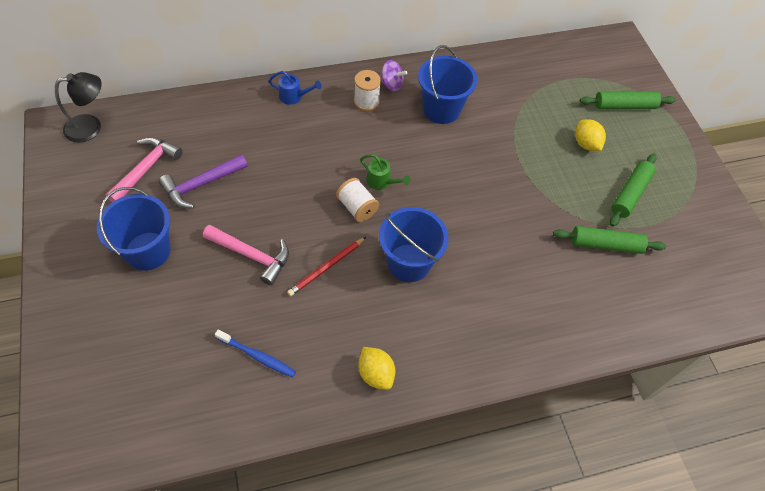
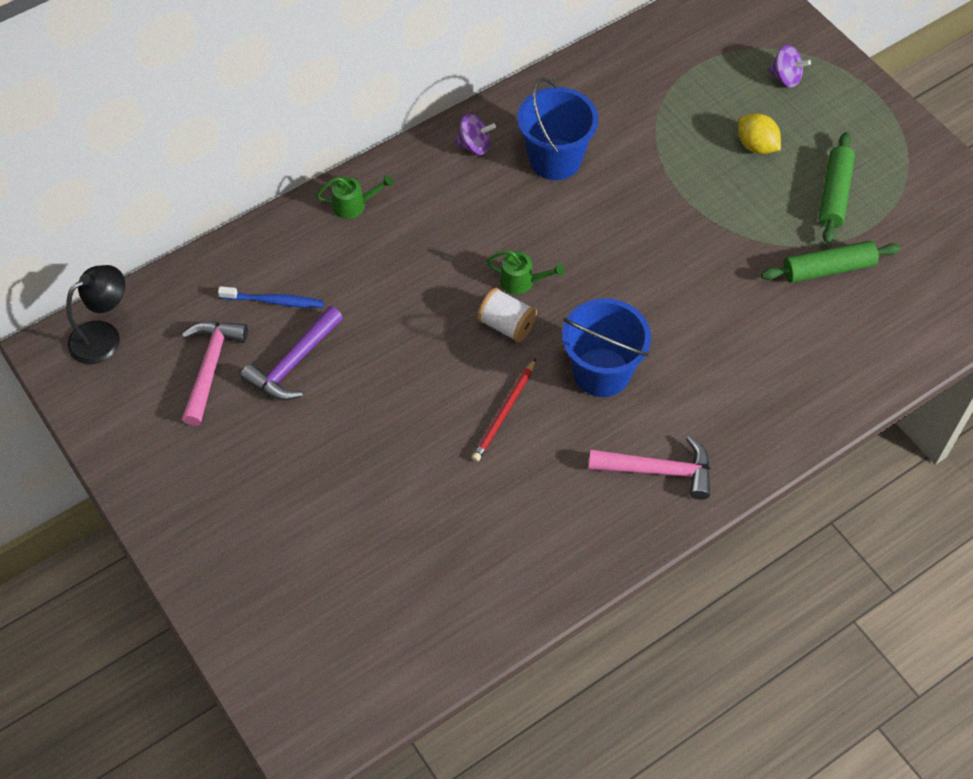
camera: 15 degrees left, 0 degrees up
(148, 251) = (271, 469): blue bucket -> none
(252, 256) = (405, 430): pink hammer -> pink hammer (659, 471)
(257, 356) = (472, 544): blue toothbrush -> blue toothbrush (273, 301)
(294, 96) = (354, 205): blue watering can -> green watering can
(366, 101) = (453, 180): white spool -> none
(376, 373) = (621, 515): yellow lemon -> none
(624, 106) = (785, 78): green rolling pin -> purple spinning top

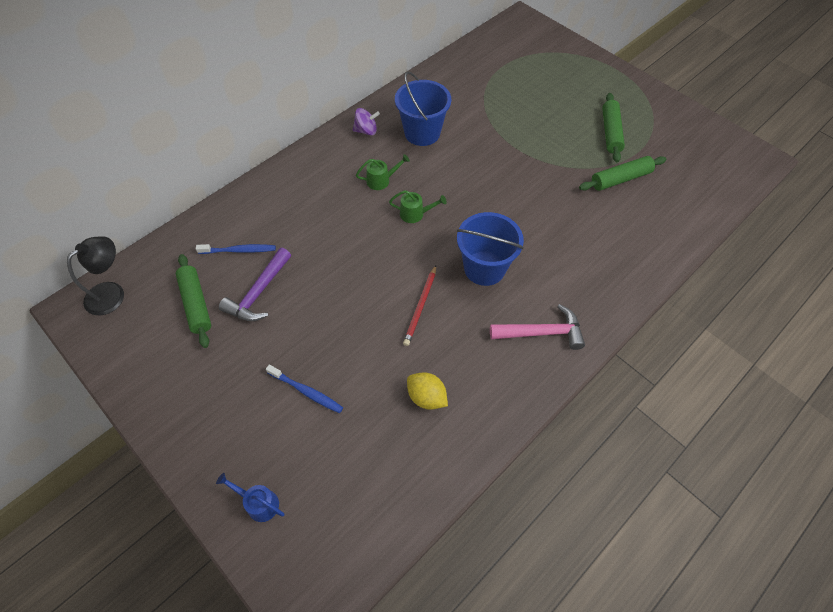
camera: 10 degrees left, 0 degrees up
(211, 367) = (196, 304): pink hammer -> green rolling pin
(262, 622) = (258, 503): none -> blue watering can
(338, 500) = (306, 391): none -> blue toothbrush
(354, 205) = (289, 178): green watering can -> green watering can (382, 180)
(506, 325) = (410, 245): white spool -> none
(756, 146) = (552, 109): yellow lemon -> yellow lemon (426, 397)
(785, 78) = (560, 68): purple spinning top -> none

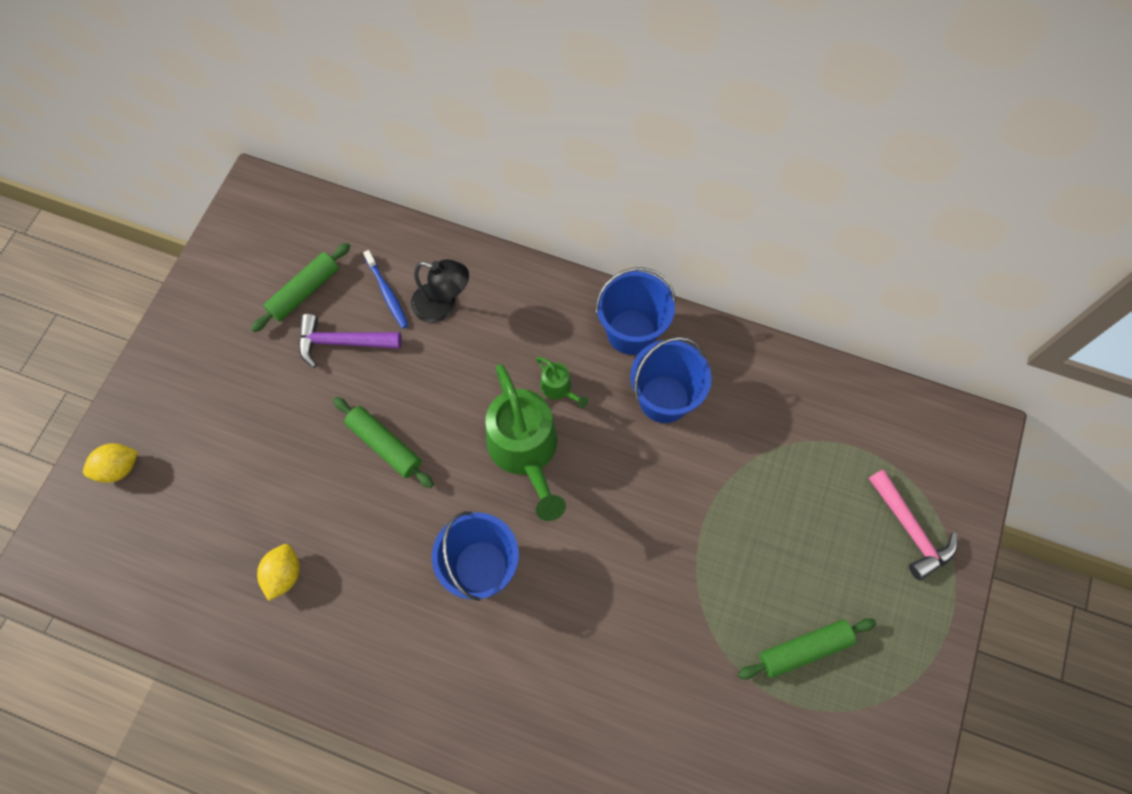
camera: 65 degrees right, 10 degrees up
(112, 293) = (285, 210): black lamp -> black lamp (443, 306)
(258, 503) = (119, 468): blue watering can -> yellow lemon
(306, 391) = (246, 450): blue toothbrush -> none
(366, 131) = (631, 332): purple spinning top -> blue bucket
(415, 214) = (526, 452): green watering can -> green watering can, size x2.27
(421, 306) = (396, 517): red pencil -> none
(542, 332) = (417, 671): pink hammer -> pink hammer (910, 530)
(620, 179) = (717, 692): green rolling pin -> green rolling pin (384, 445)

